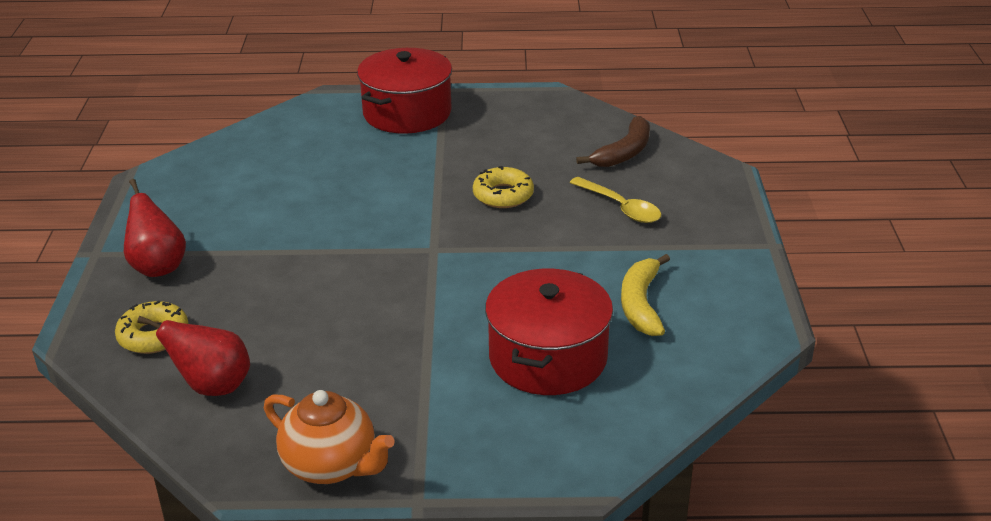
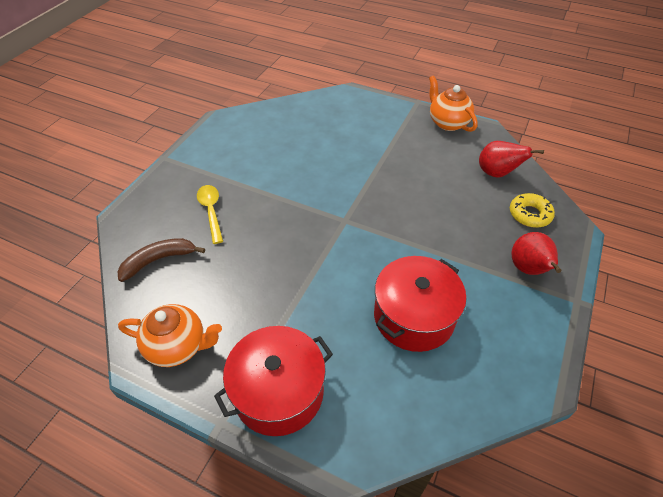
camera: 155 degrees left, 15 degrees up
(503, 195) = (272, 250): yellow donut -> none
(527, 110) = (178, 346): none -> orange teapot
(548, 357) = (328, 137): red pot -> red pot (414, 316)
(641, 304) = (262, 148): yellow banana -> none

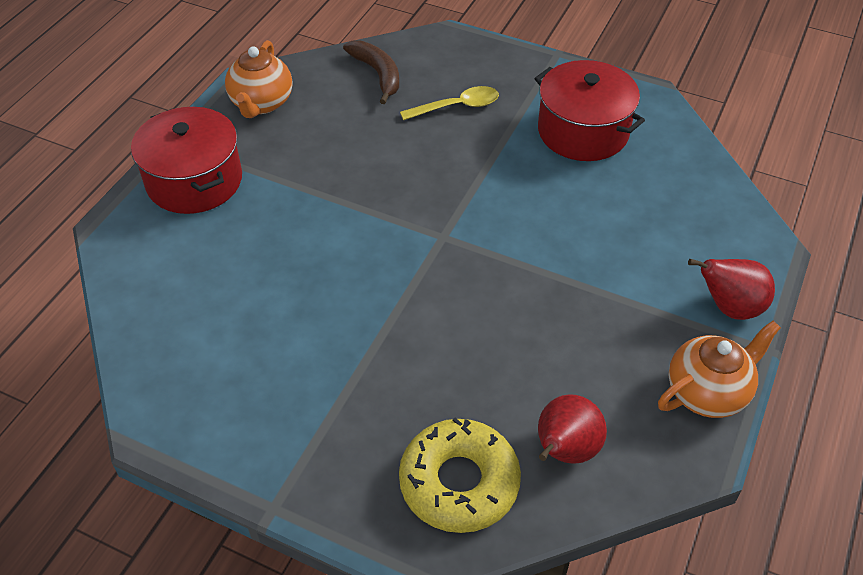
camera: 90 degrees right, 0 degrees up
(414, 316) = (271, 302): red pot -> red pot (583, 131)
(528, 269) = (338, 453): red pear -> red pear (729, 307)
(529, 214) = (459, 482): yellow donut -> yellow donut, size x1.57

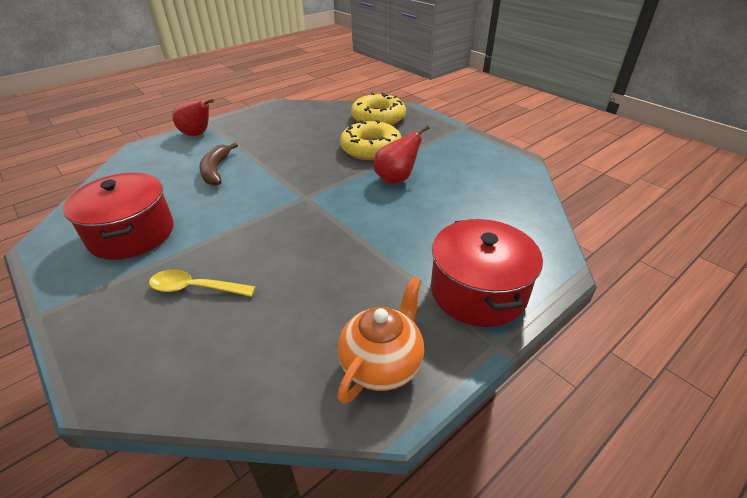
camera: 155 degrees left, 10 degrees down
(378, 74) = (230, 358): brown banana -> brown banana (216, 170)
(416, 371) = (371, 148): none -> yellow donut
(564, 451) = (327, 116): red pear -> red pear (396, 179)
(707, 392) = (249, 116): orange teapot -> none

